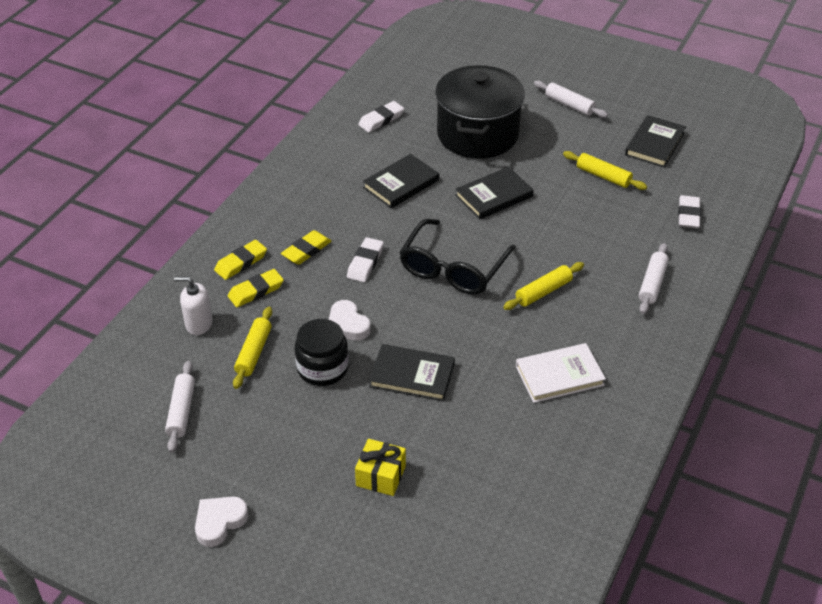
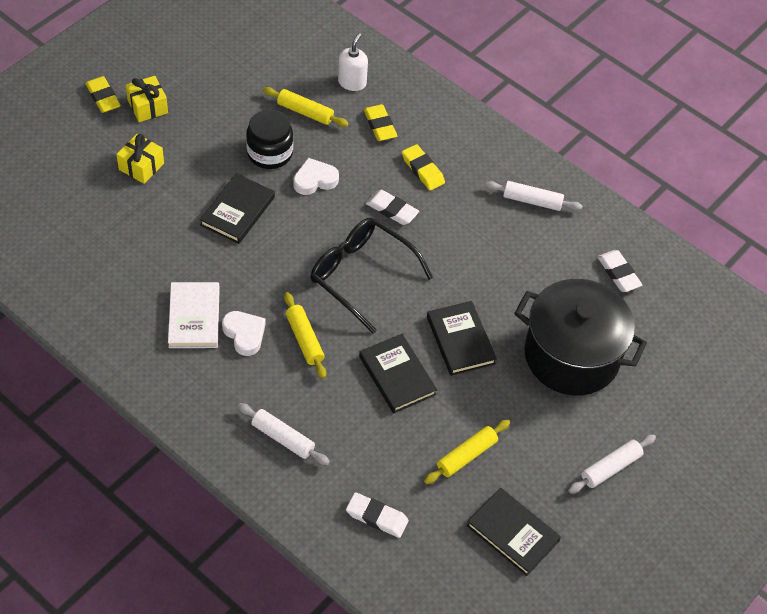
camera: 100 degrees right, 10 degrees up
(181, 411) = (258, 60): white rolling pin -> white rolling pin (532, 201)
(219, 522) = (142, 66): white heart -> white heart (244, 334)
(241, 262) = (421, 121): yellow eraser -> yellow eraser (103, 97)
(286, 497) = (147, 107): none -> yellow gift
(401, 184) = (501, 265): black book -> black book (397, 375)

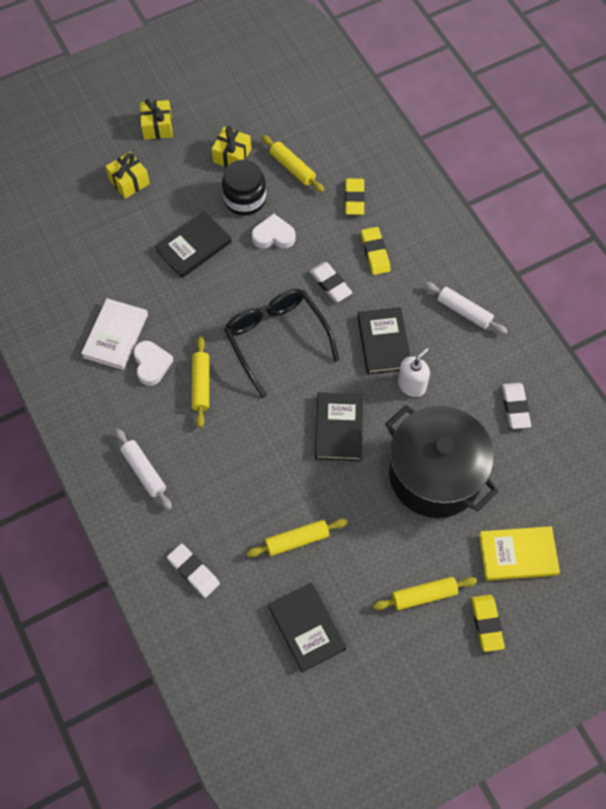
camera: 25 degrees right, 10 degrees up
(103, 97) = (123, 108): yellow eraser -> yellow eraser (486, 623)
(238, 116) = (232, 156): none -> yellow gift
(352, 82) = (346, 150): white soap dispenser -> white soap dispenser (412, 385)
(397, 375) = (267, 444): black book -> black book (383, 342)
(610, 468) = (424, 595): white rolling pin -> yellow rolling pin
(680, 404) = (518, 555): none -> yellow book

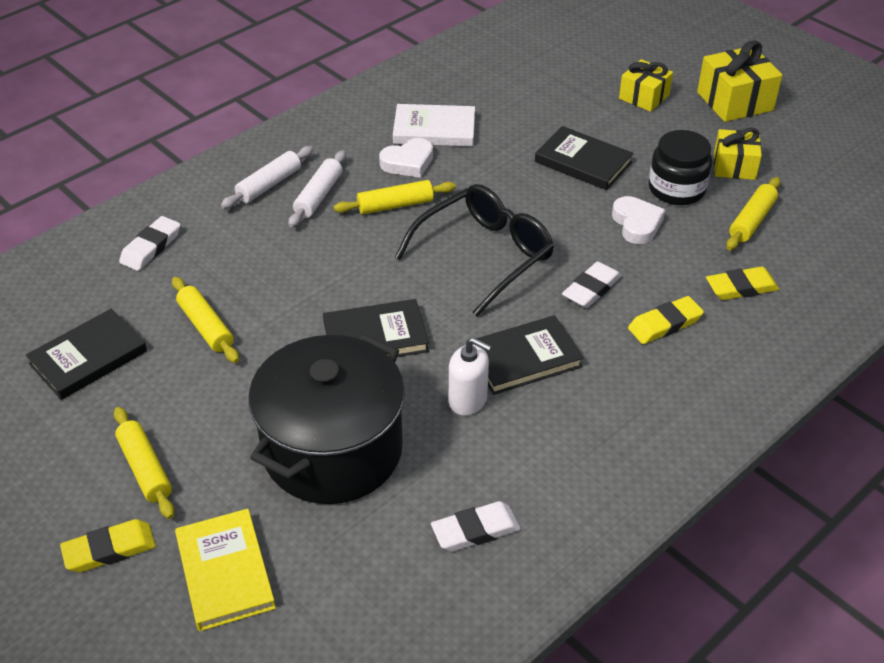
camera: 75 degrees right, 20 degrees down
(157, 127) = (735, 101): yellow gift -> yellow gift, size x1.51
(464, 311) = (617, 440): white rolling pin -> white rolling pin (319, 196)

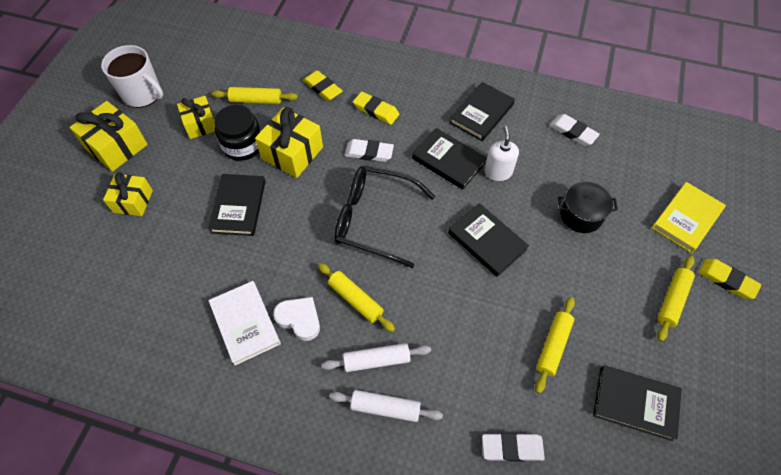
camera: 120 degrees left, 15 degrees up
(332, 450) = (581, 215): black pot -> black pot, size x0.49
(586, 436) = (481, 113): none -> black book
(636, 224) = (292, 153): white heart -> yellow gift
(816, 135) = (142, 94): none -> white mug

